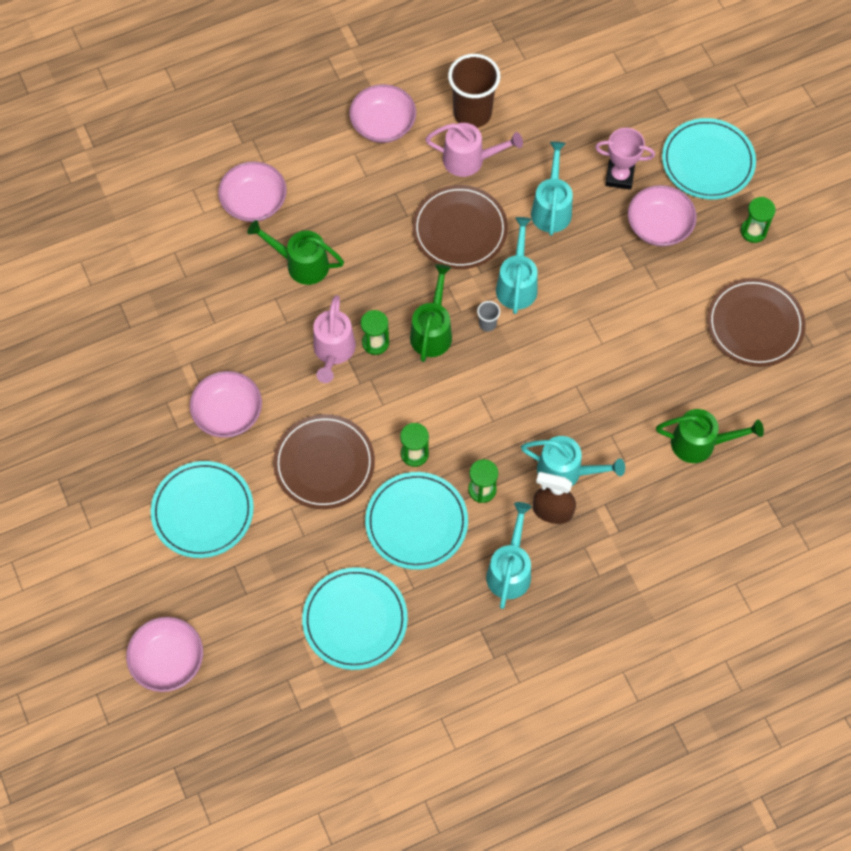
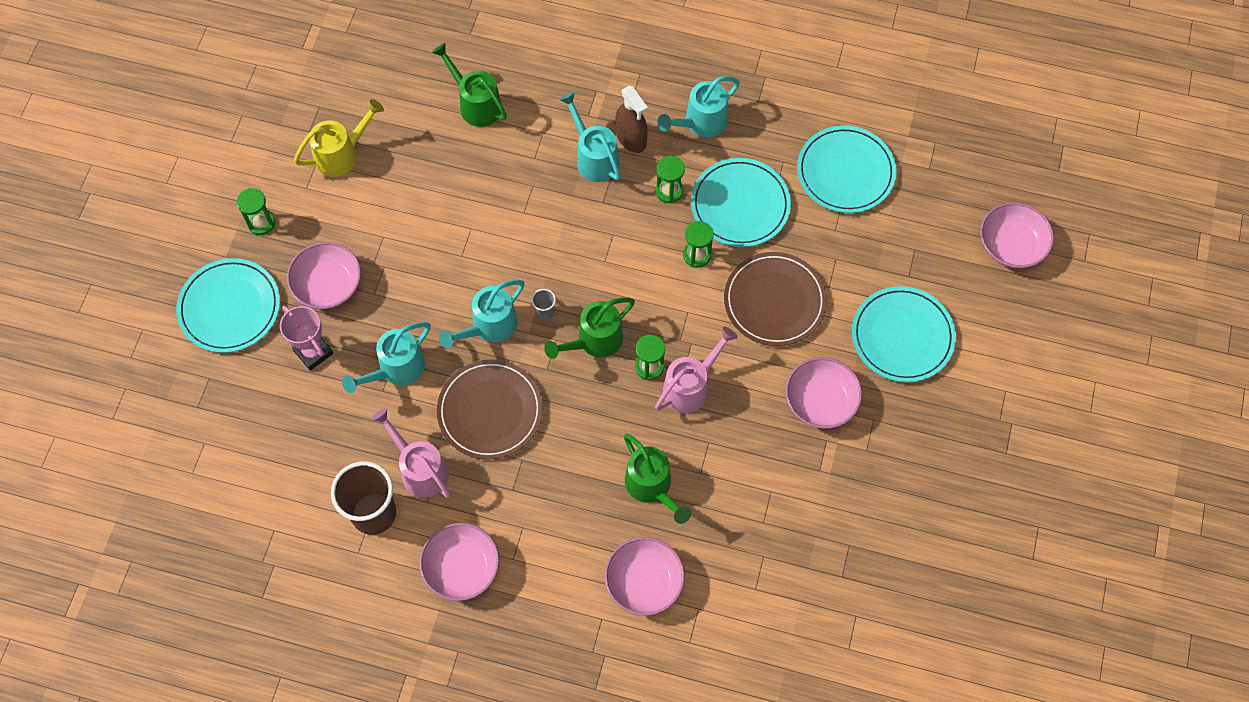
camera: 140 degrees left, 0 degrees up
(755, 324) = (342, 154): brown plate -> yellow watering can

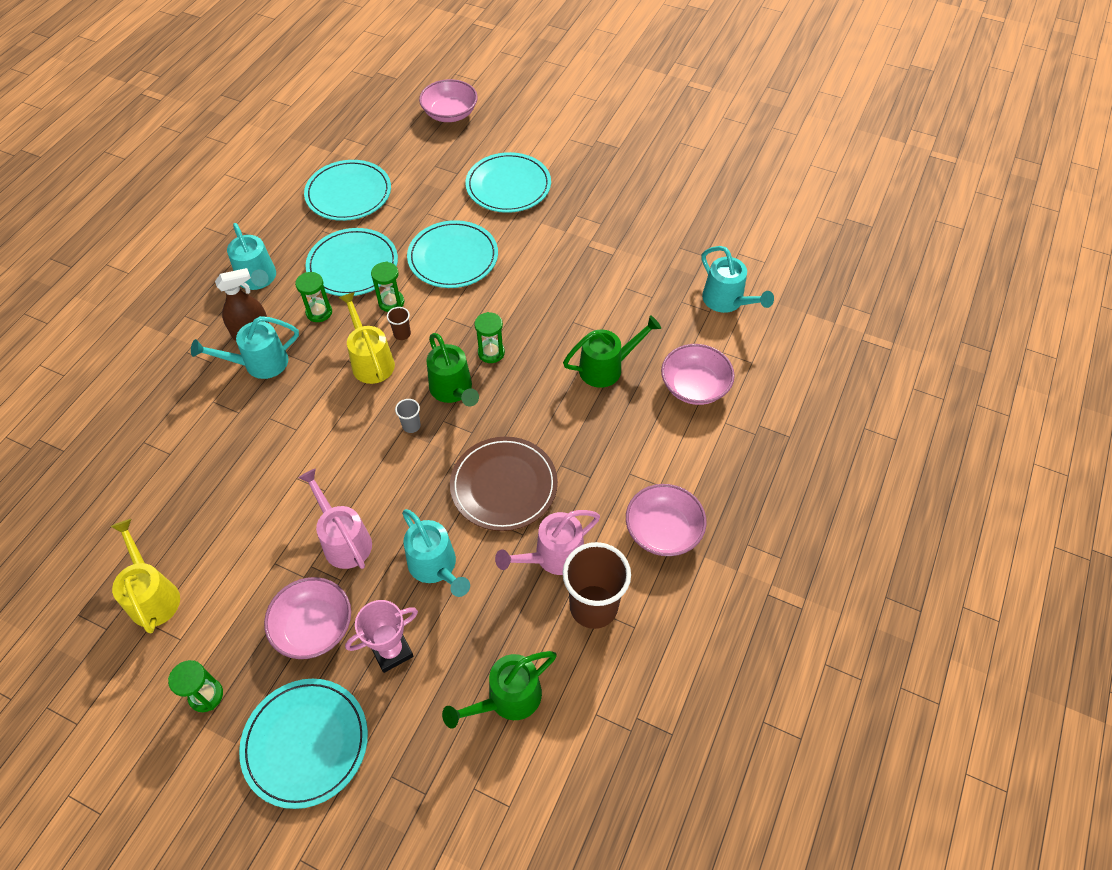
camera: 80 degrees left, 10 degrees down
(475, 103) = (151, 456): green watering can -> green watering can (507, 699)
(489, 327) = (413, 475): turquoise watering can -> turquoise watering can (727, 301)
(617, 255) = (370, 360): none -> yellow watering can
(656, 276) = (402, 334): none -> brown cup
(691, 386) = (517, 326): pink watering can -> pink watering can (343, 539)
(774, 301) = (453, 257): brown plate -> turquoise plate
(820, 401) = (552, 243): pink bowl -> none

